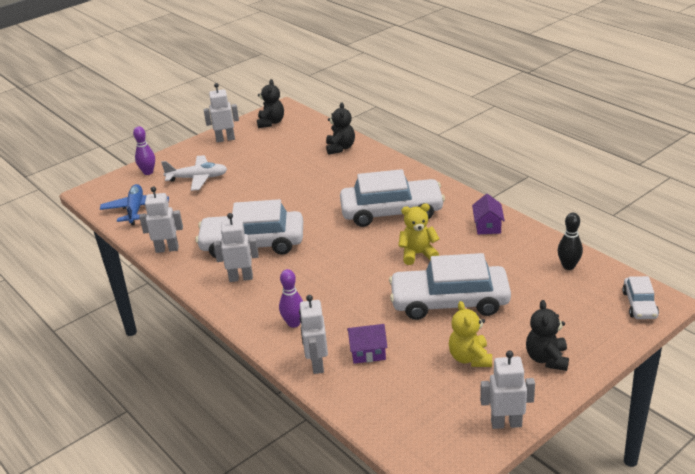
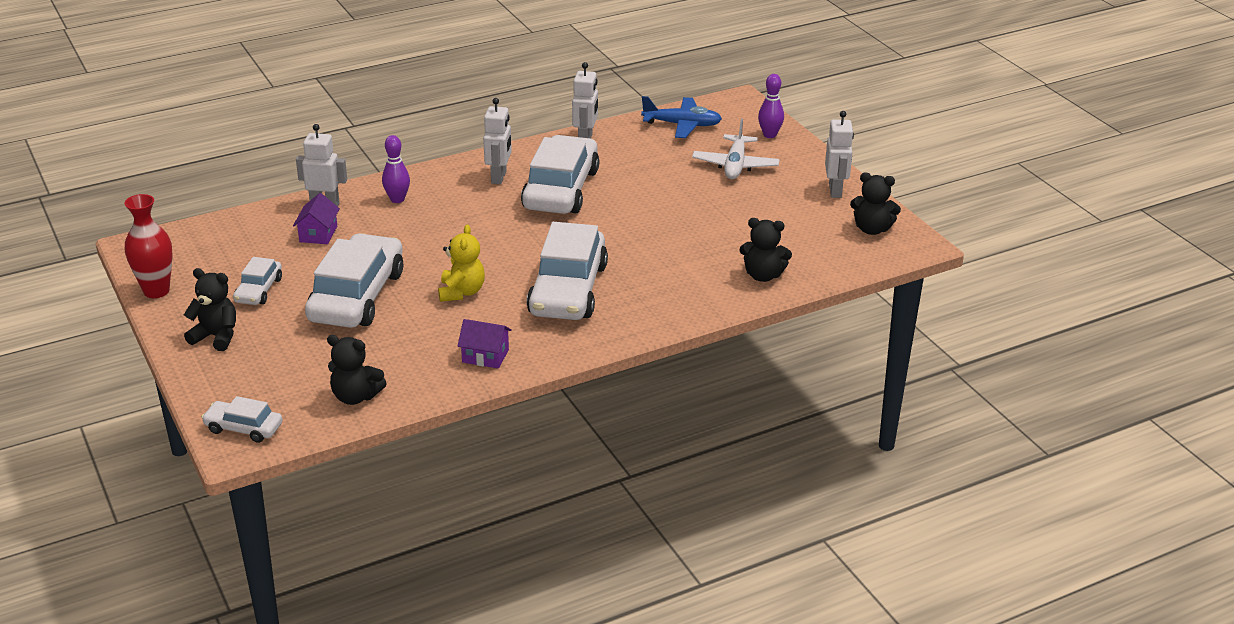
camera: 100 degrees right, 0 degrees up
(470, 358) = (258, 290): yellow teddy bear -> white car
(506, 423) = (156, 291): white robot -> red vase
(568, 266) = (355, 396): black bowling pin -> black teddy bear

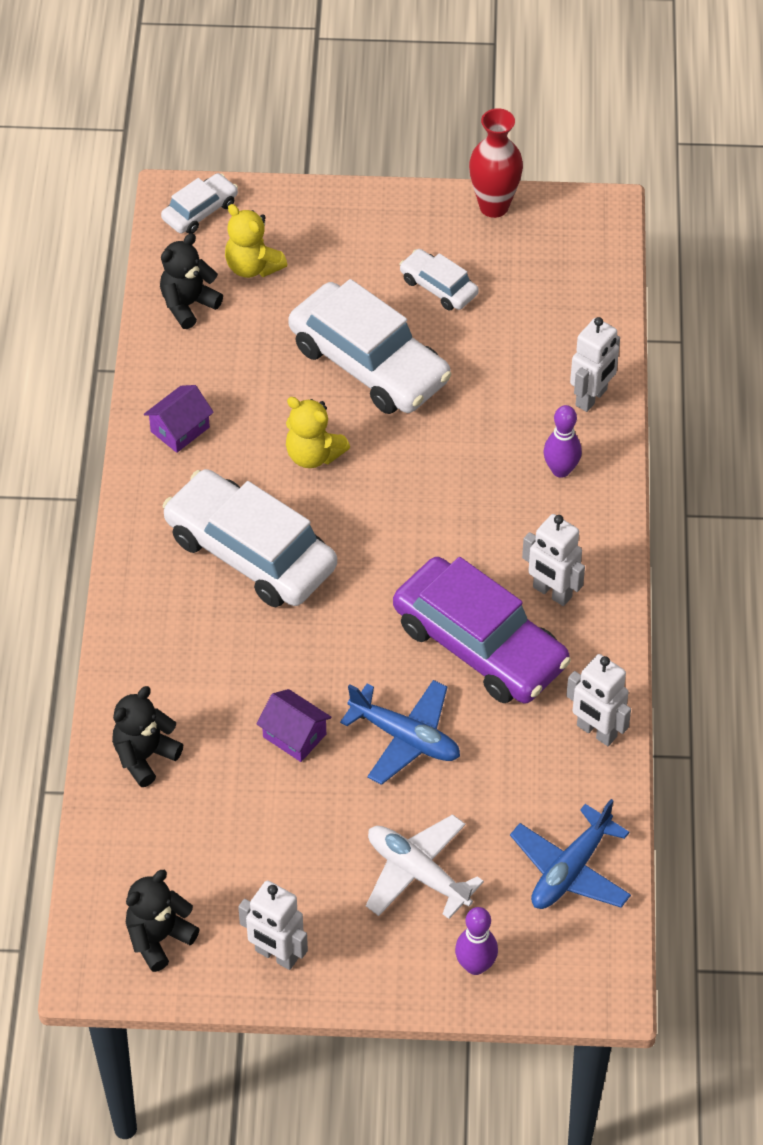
camera: 120 degrees right, 20 degrees up
(216, 336) = (371, 231): black teddy bear -> none
(292, 379) = (253, 267): none -> yellow teddy bear
(318, 234) = (526, 371): purple house -> purple house (294, 735)
(561, 189) = (479, 644): white car -> purple car
(652, 194) = (405, 737): none -> blue plane

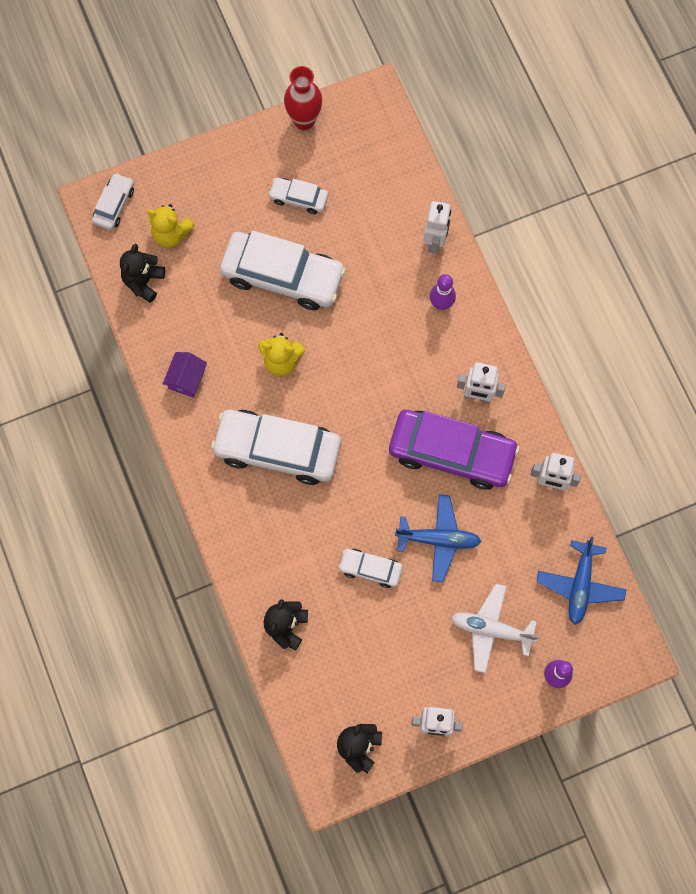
camera: 25 degrees left, 20 degrees up
(294, 735) = (370, 569): purple house -> white car

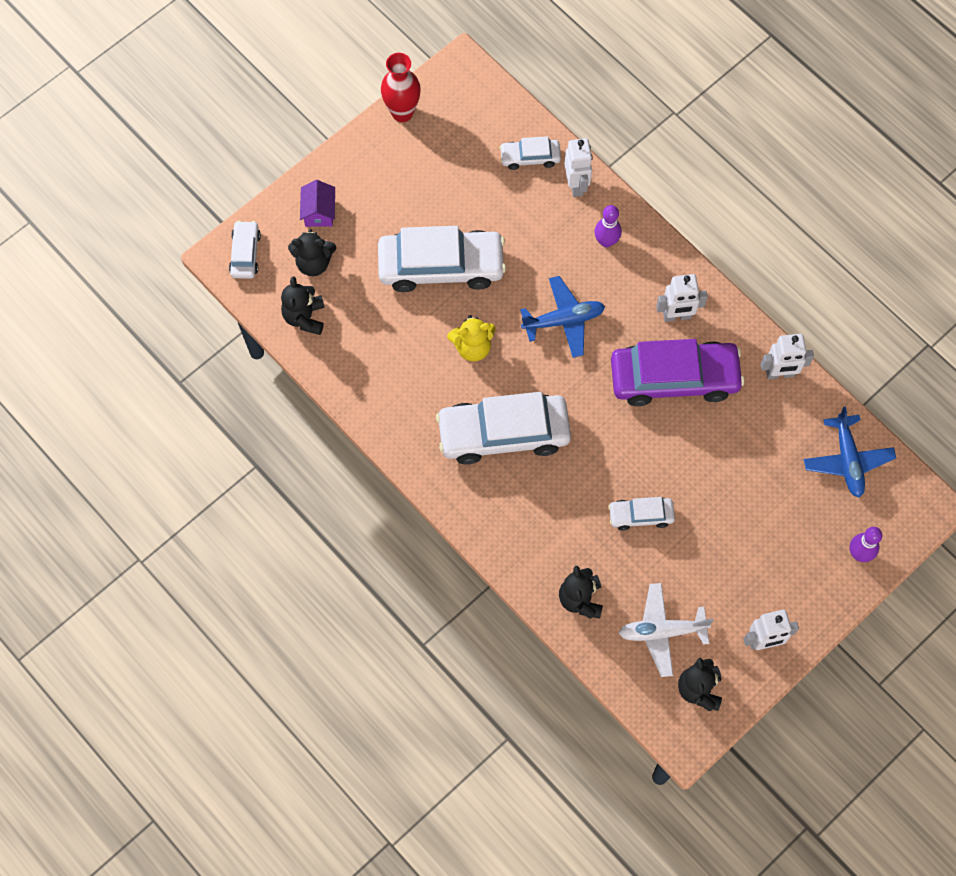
camera: 20 degrees left, 5 degrees down
(171, 234) = (314, 263): yellow teddy bear -> black teddy bear
(186, 379) = (386, 396): purple house -> purple house (319, 212)
(298, 198) = (427, 187): white car -> white car (530, 157)
(438, 539) = (695, 464): blue plane -> blue plane (563, 320)
(491, 629) = (780, 532): white plane -> white plane (662, 631)

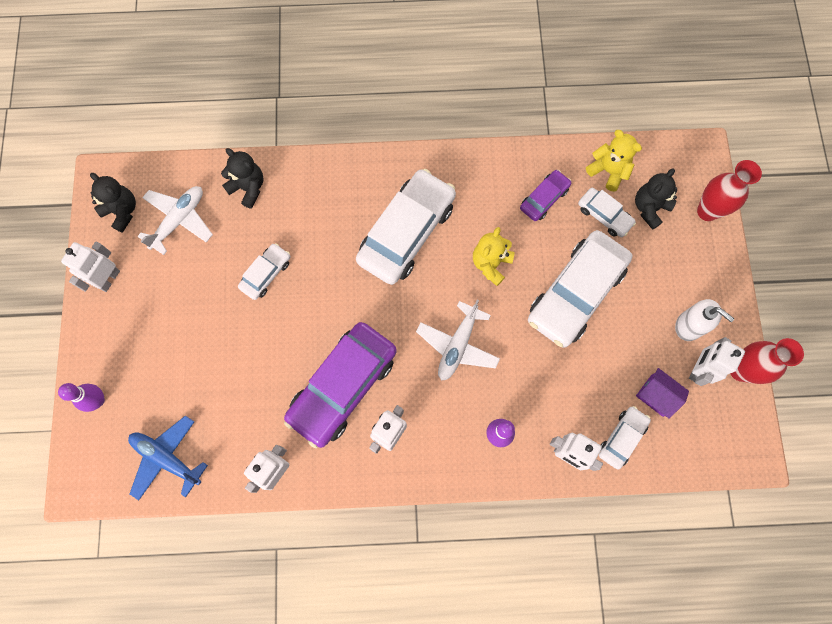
camera: 130 degrees right, 5 degrees up
(245, 253) = (693, 169): white car -> white car (604, 215)
(279, 218) = (707, 211): none -> red vase
(304, 317) = (608, 171): black teddy bear -> yellow teddy bear
(319, 212) = (691, 242): purple house -> purple house (656, 395)
(376, 349) = (544, 199): none -> purple car
(396, 169) = (689, 326): none -> white soap dispenser
(428, 141) = (698, 369): none -> white robot
(563, 320) = (458, 345): blue plane -> white plane

